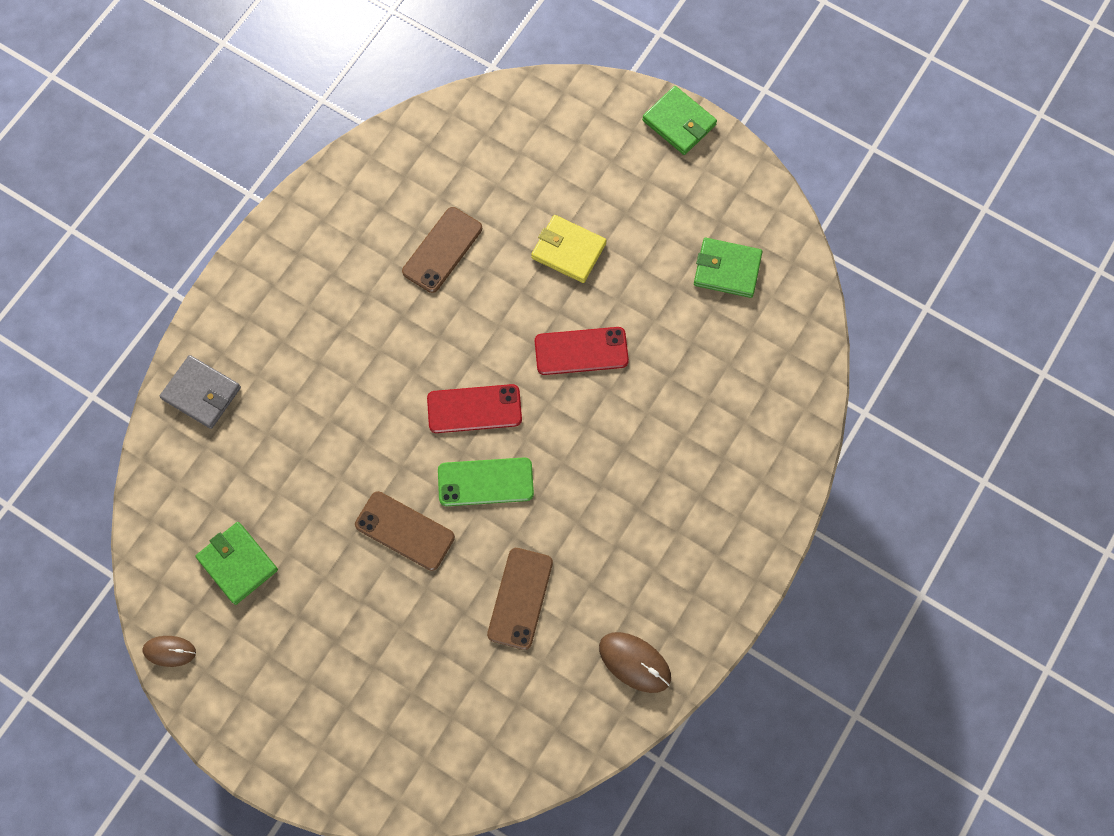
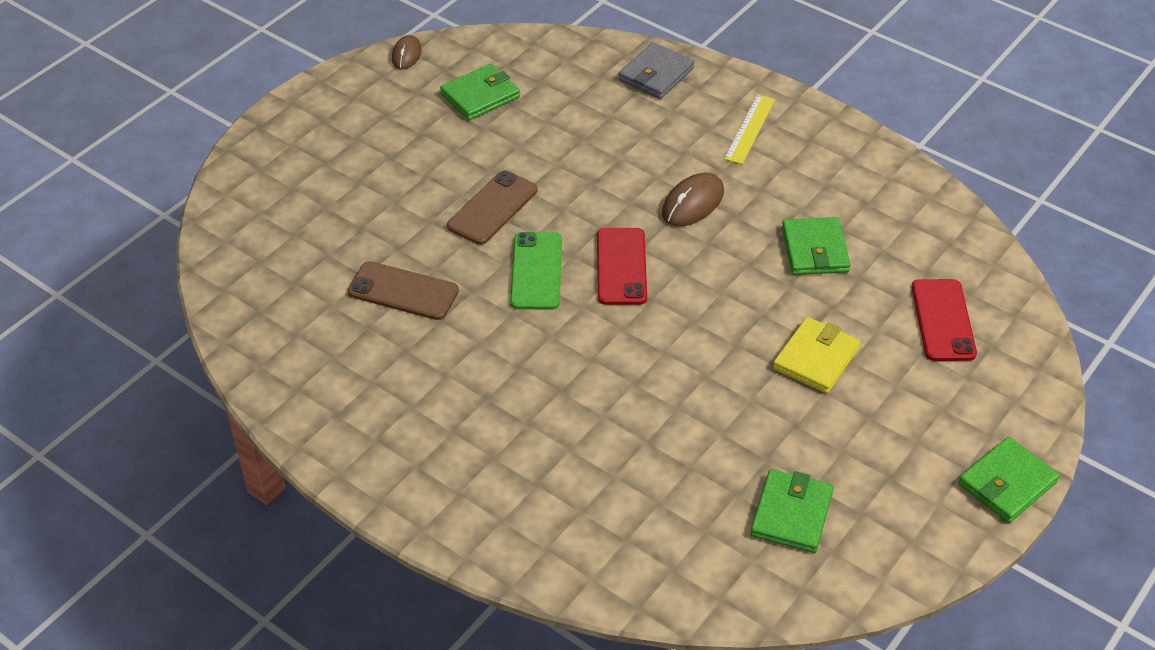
camera: 95 degrees right, 25 degrees down
(283, 304) = (750, 129): none -> yellow ruler
(442, 250) = (815, 250): brown phone -> green wallet
(581, 351) = (685, 361): red phone -> red phone (943, 320)
(634, 662) = (311, 380): brown mouse -> brown mouse (693, 203)

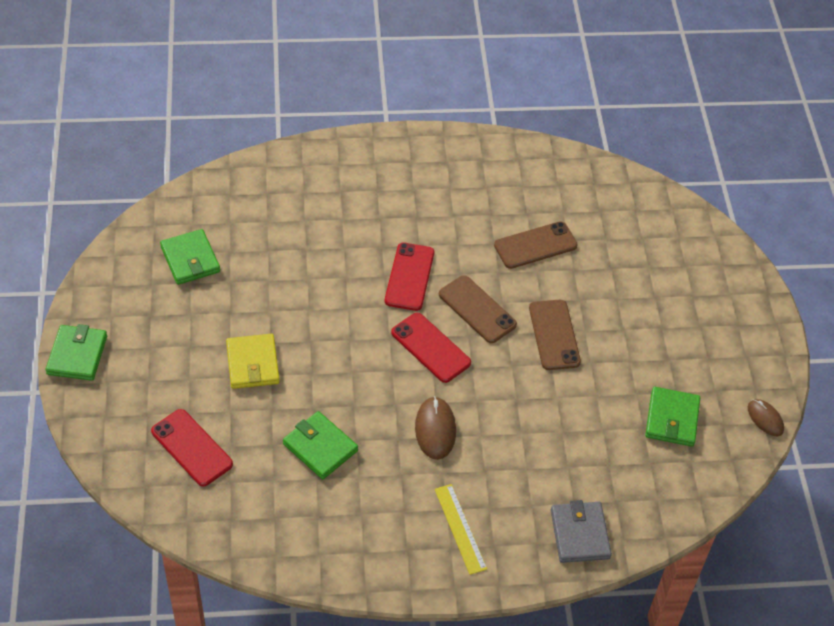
camera: 135 degrees right, 5 degrees up
(536, 271) = (477, 309): green phone -> brown phone
(566, 342) = (409, 277): none -> red phone

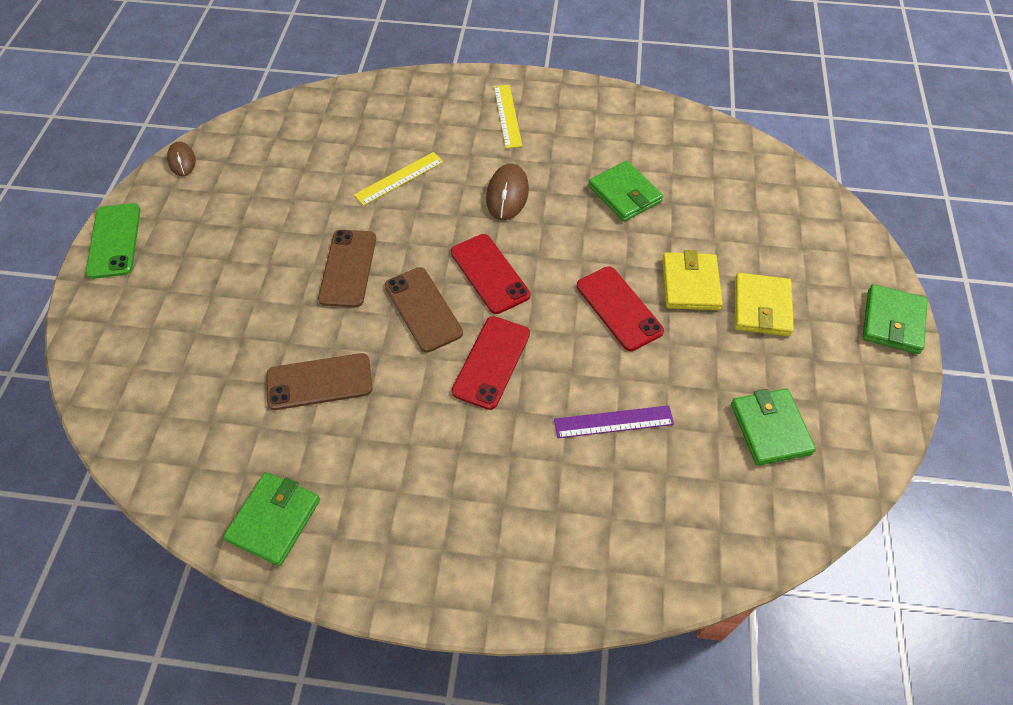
camera: 165 degrees left, 5 degrees up
(190, 351) = (761, 307): none -> yellow wallet
(191, 448) = (753, 210): red phone -> red phone (619, 308)
(308, 248) = (613, 421): none -> purple ruler
(546, 431) = (399, 178): none -> yellow ruler
(579, 534) = (405, 99): grey wallet -> none
(672, 419) = (271, 172): green wallet -> green wallet (274, 520)
(767, 330) = (114, 241): none -> green phone

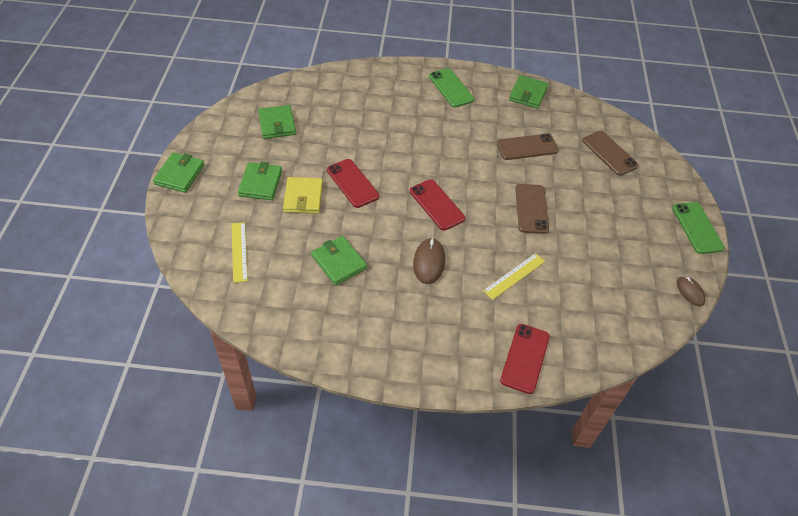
camera: 175 degrees right, 5 degrees down
(423, 309) = (476, 183): brown phone -> brown phone (609, 153)
(435, 535) = (451, 88): none -> green phone
(491, 362) = (430, 155): red phone -> red phone (525, 358)
(507, 116) = (434, 338): yellow ruler -> yellow ruler (239, 251)
(613, 421) = (362, 128): purple ruler -> none
(761, 307) = (260, 183): yellow wallet -> green wallet

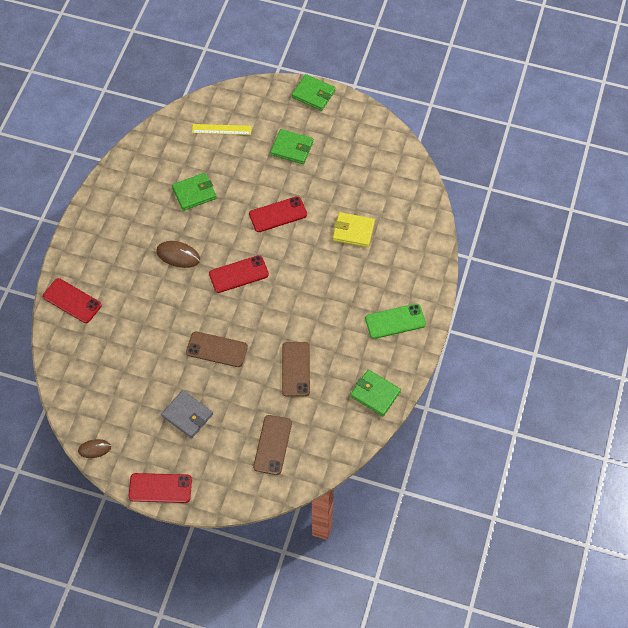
camera: 105 degrees right, 10 degrees up
(277, 124) = (364, 166): green wallet -> none
(303, 197) = (269, 177): yellow wallet -> yellow wallet (353, 231)
(514, 276) = (148, 315): yellow ruler -> none
(609, 153) = (273, 445): brown phone -> brown phone turned 60 degrees counterclockwise
(613, 220) = (187, 415): none -> grey wallet
(697, 228) = (160, 488): green phone -> red phone

